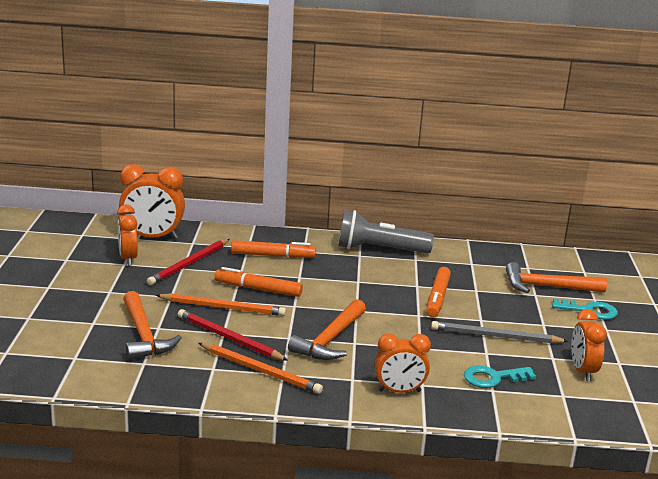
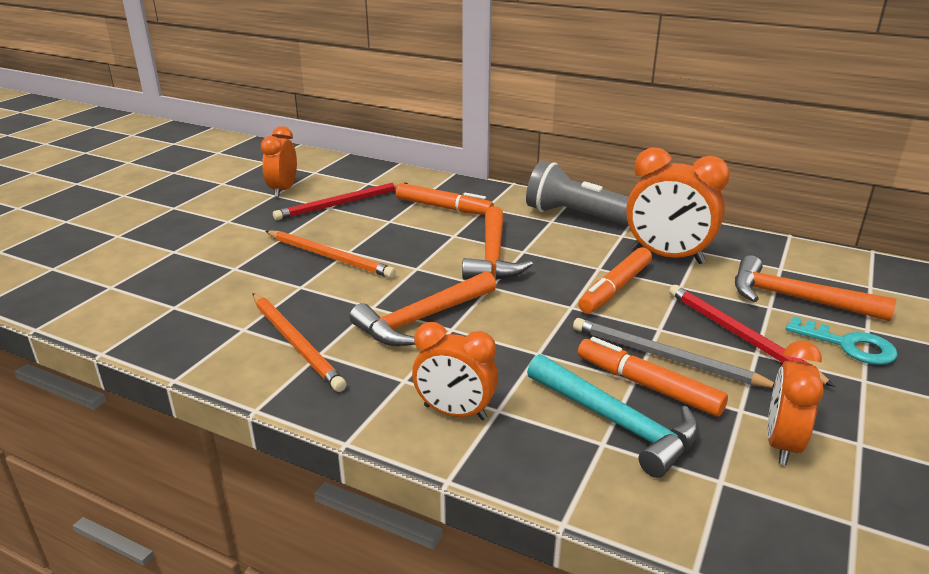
camera: 25 degrees right, 5 degrees up
(144, 335) = (209, 274): orange hammer -> orange hammer (493, 256)
(152, 237) = (331, 172): orange clock -> orange clock (667, 256)
(229, 338) = (299, 294): red pencil -> red pencil (740, 336)
(258, 289) = (391, 242): orange marker -> orange marker (647, 386)
(493, 378) = (617, 423): turquoise key -> turquoise hammer

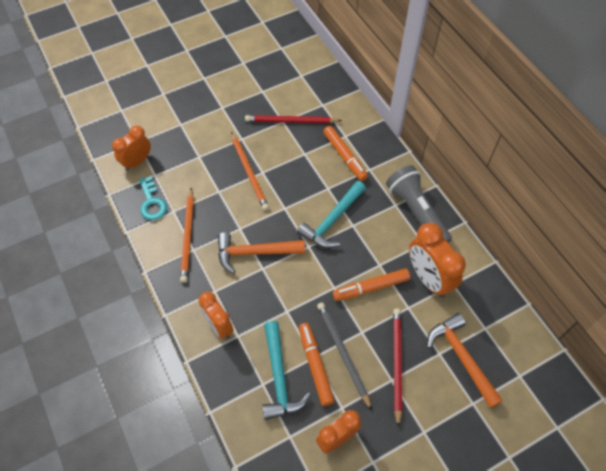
camera: 35 degrees right, 30 degrees up
(283, 190) = (270, 89): orange clock -> orange clock (137, 162)
(493, 256) = (332, 221): orange hammer -> turquoise hammer
(848, 345) = (446, 407): turquoise key -> turquoise key (152, 202)

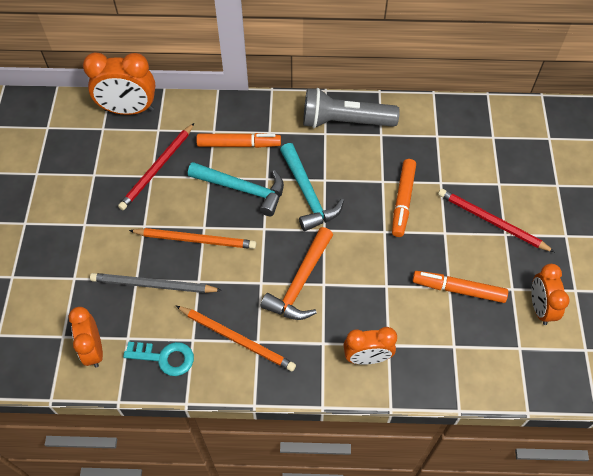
camera: 60 degrees left, 0 degrees up
(279, 378) = (455, 327): turquoise hammer -> turquoise hammer (243, 189)
(343, 353) = (458, 260): grey pencil -> grey pencil (153, 285)
(428, 278) = (420, 151): orange clock -> orange clock (129, 110)
(461, 357) = (511, 169): orange hammer -> none

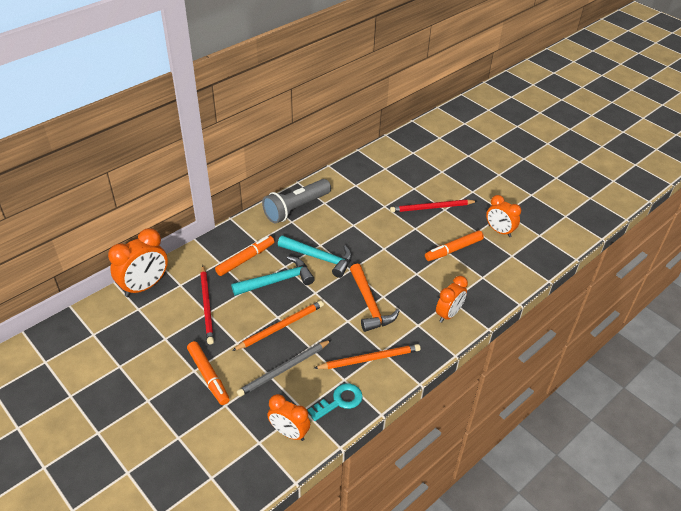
camera: 45 degrees left, 15 degrees down
(403, 201) = (376, 227): orange marker -> orange marker (208, 376)

